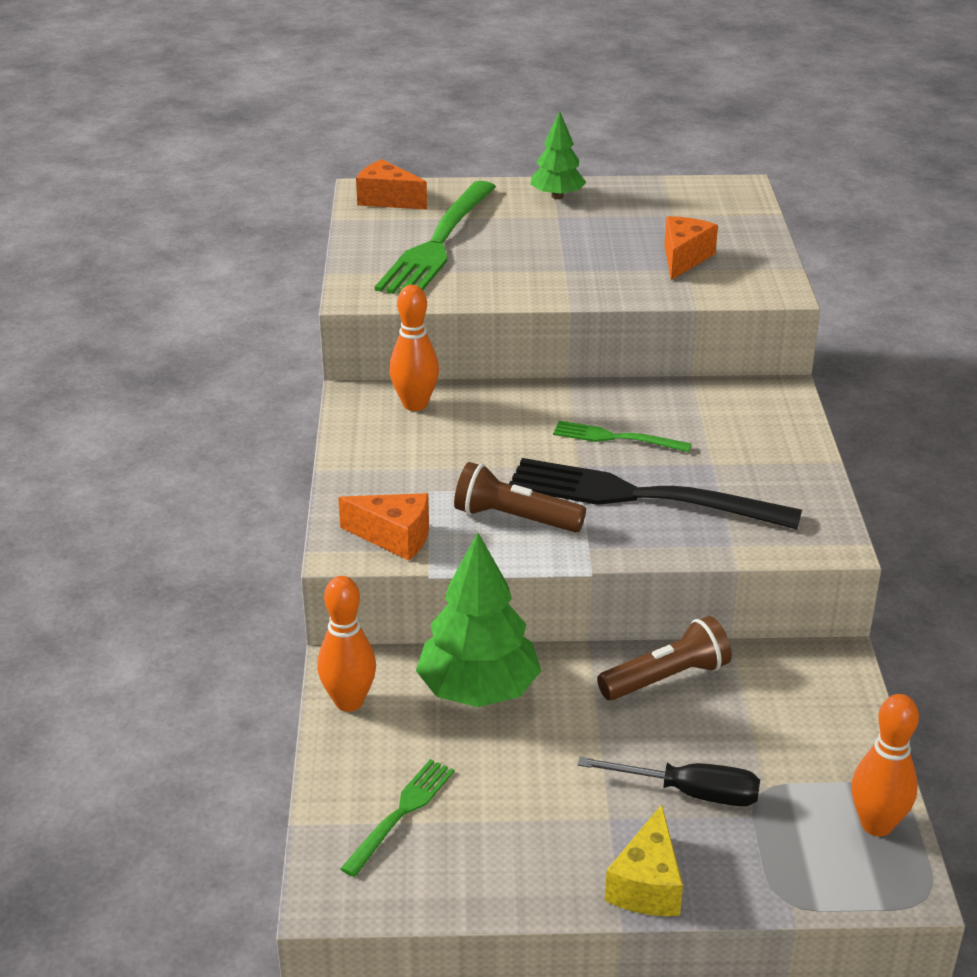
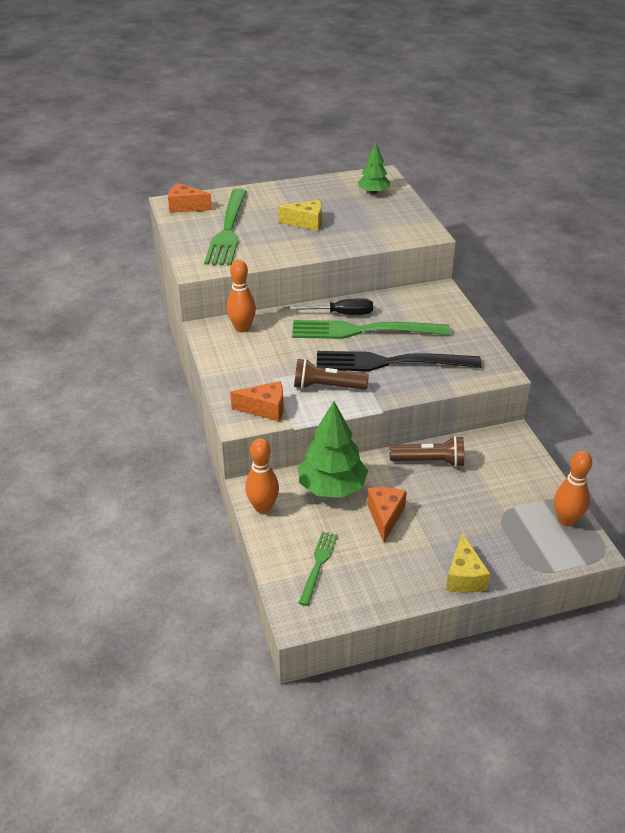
camera: 15 degrees left, 5 degrees up
(557, 196) = (283, 192): green tree -> green tree (373, 192)
(573, 248) = (306, 223): none -> yellow cheese
(615, 438) = (362, 331): green fork -> green fork, size x2.00
(666, 678) = (429, 461): brown flashlight -> brown flashlight turned 45 degrees clockwise
(684, 258) = (370, 221): orange cheese -> orange cheese (385, 516)
(689, 792) = (466, 522): black screwdriver -> black screwdriver (341, 314)

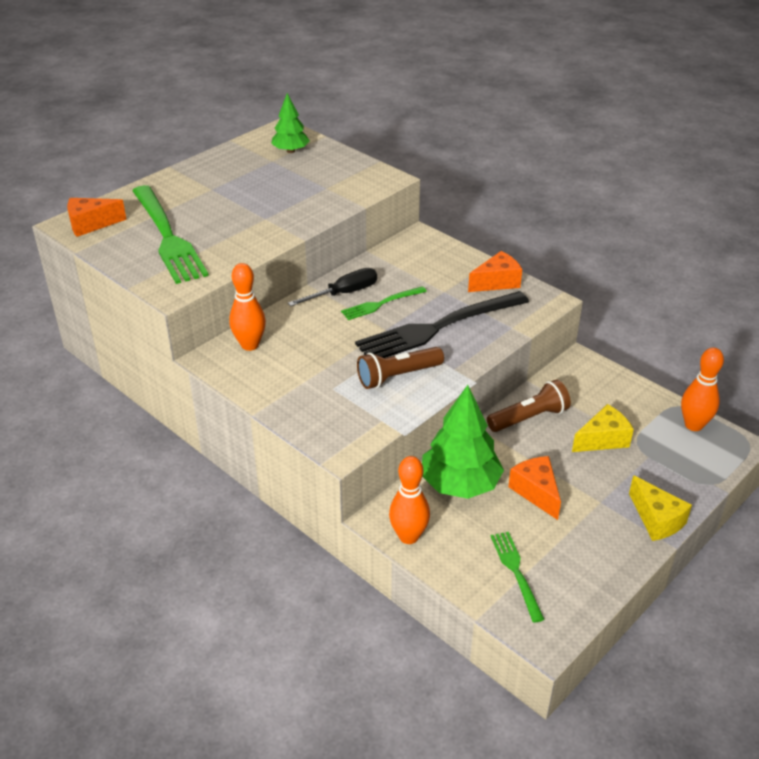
camera: 30 degrees left, 0 degrees up
(265, 409) = (355, 425): orange cheese -> orange cheese (497, 282)
(306, 223) = (249, 203): yellow cheese -> yellow cheese (603, 439)
(362, 331) = (381, 304): green fork -> green fork, size x0.50

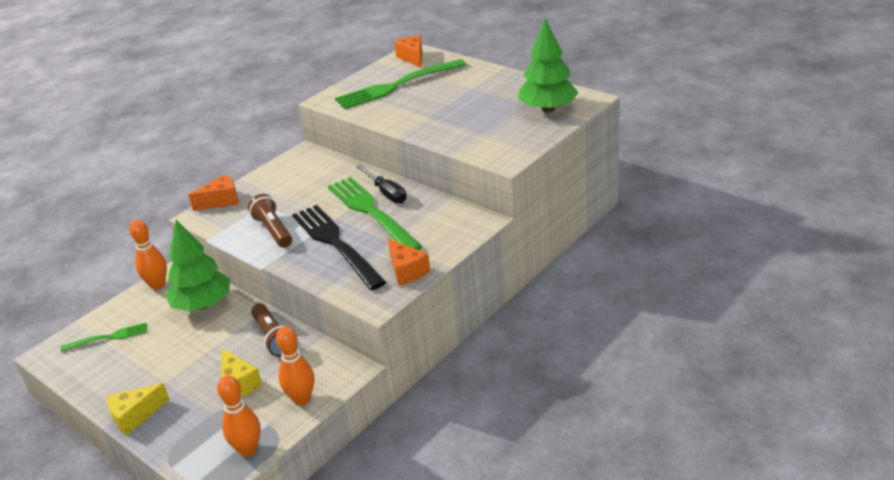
camera: 90 degrees right, 5 degrees down
(250, 345) = (319, 163): orange bowling pin -> orange bowling pin (302, 399)
(290, 151) = (548, 109): green tree -> green tree, size x1.66
(381, 304) = (371, 212): green fork -> green fork, size x2.00
(536, 492) = (185, 345): orange cheese -> orange cheese (221, 201)

